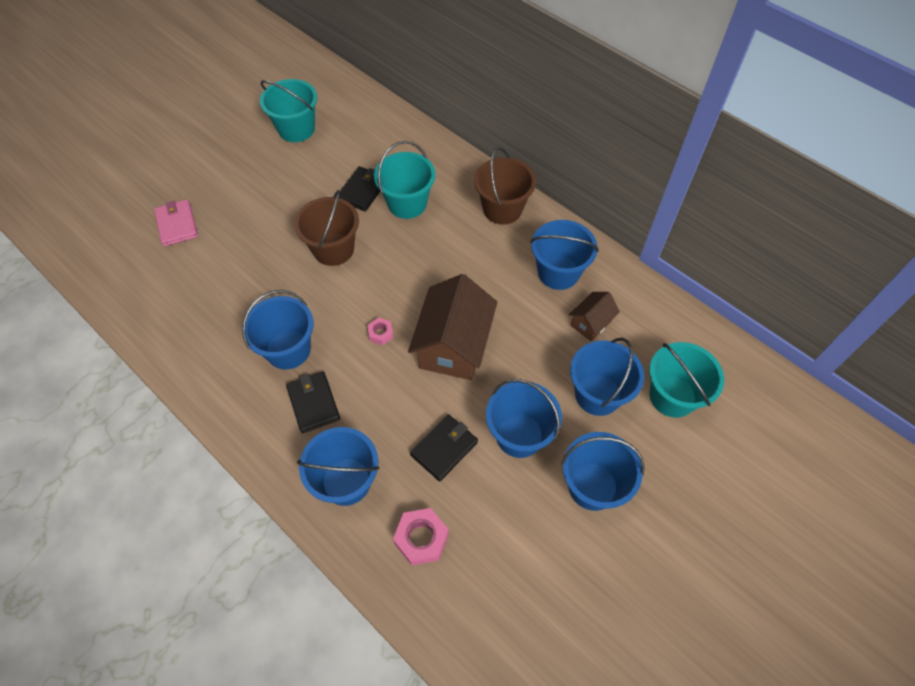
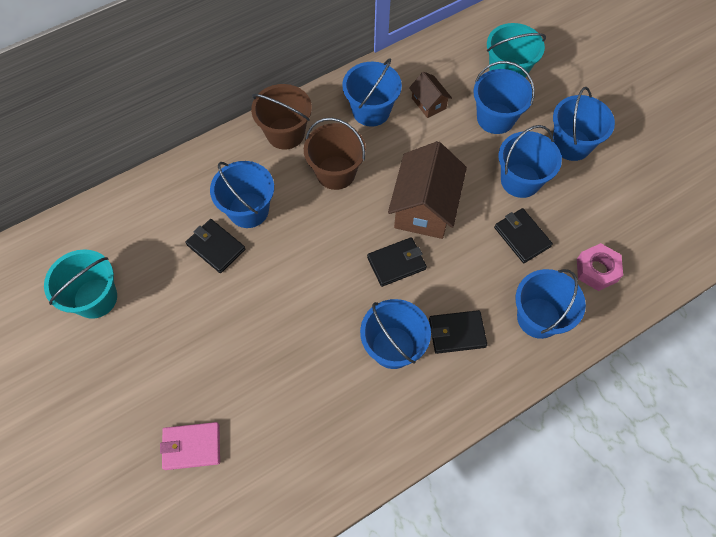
camera: 75 degrees left, 5 degrees up
(333, 249) = (283, 287): brown bucket -> brown bucket (336, 172)
(381, 333) = (396, 263): pink nut -> black wallet
(407, 203) = (248, 210): turquoise bucket -> blue bucket
(453, 345) = (424, 207): brown house -> brown house turned 75 degrees clockwise

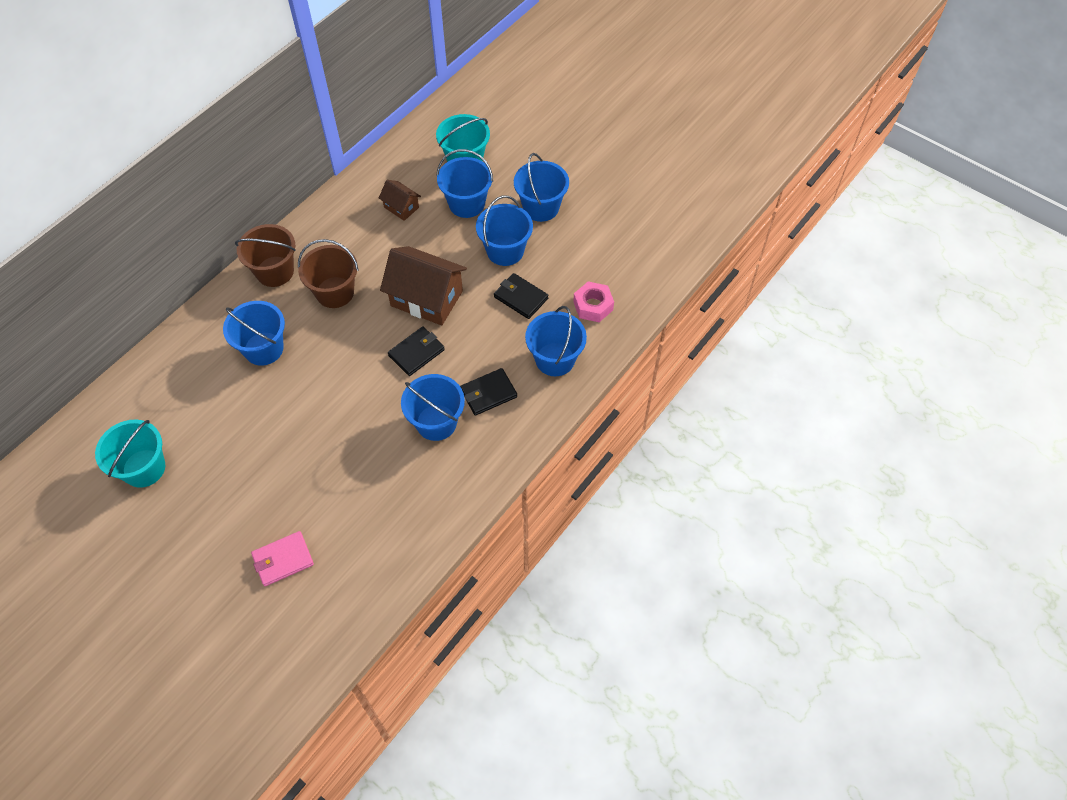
camera: 20 degrees left, 5 degrees down
(216, 247) = (244, 389): black wallet -> none
(371, 111) = (349, 229): blue bucket -> none
(424, 207) = (426, 298): brown house -> brown house turned 60 degrees counterclockwise

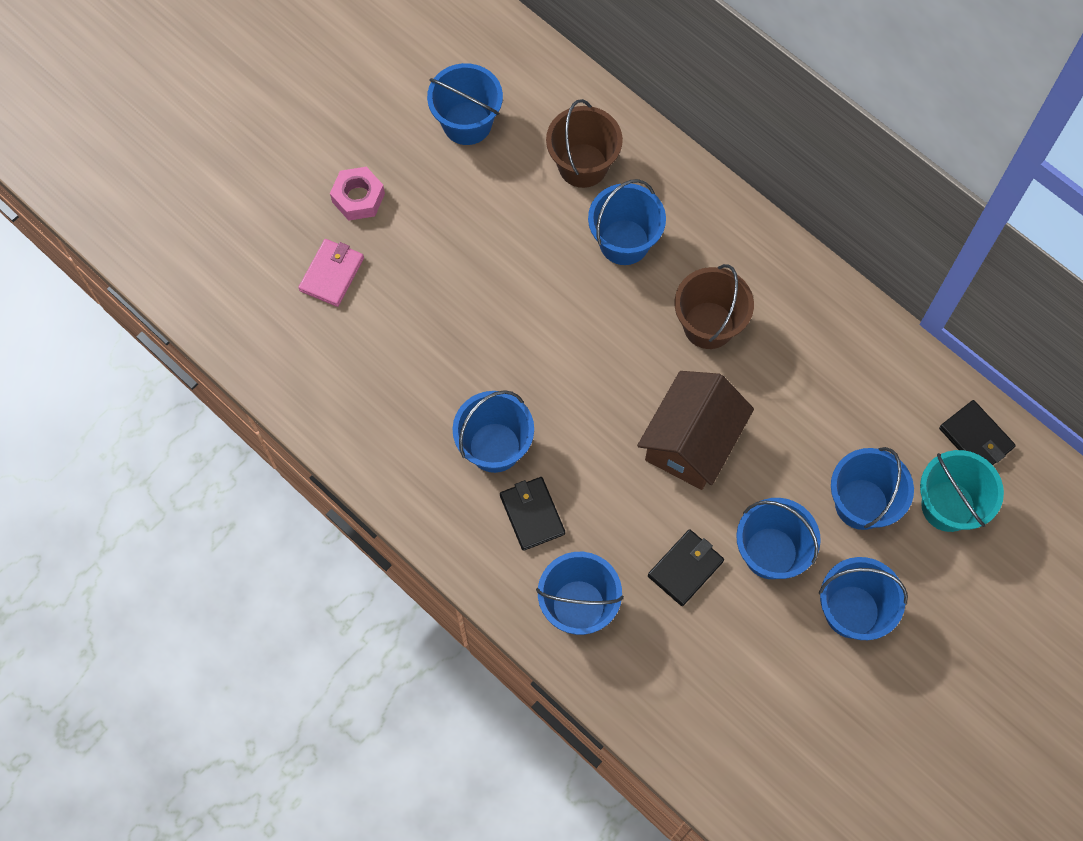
camera: 95 degrees right, 10 degrees up
(144, 468) = (467, 123): turquoise bucket -> blue bucket
(275, 271) = (747, 250): brown bucket -> brown bucket (583, 165)
(283, 560) = (332, 274): pink wallet -> pink wallet turned 45 degrees clockwise
(401, 207) = (856, 412): brown house -> none
(416, 352) = (603, 426): black wallet -> black wallet (976, 438)
(593, 306) = (665, 668): pink nut -> pink nut (358, 198)

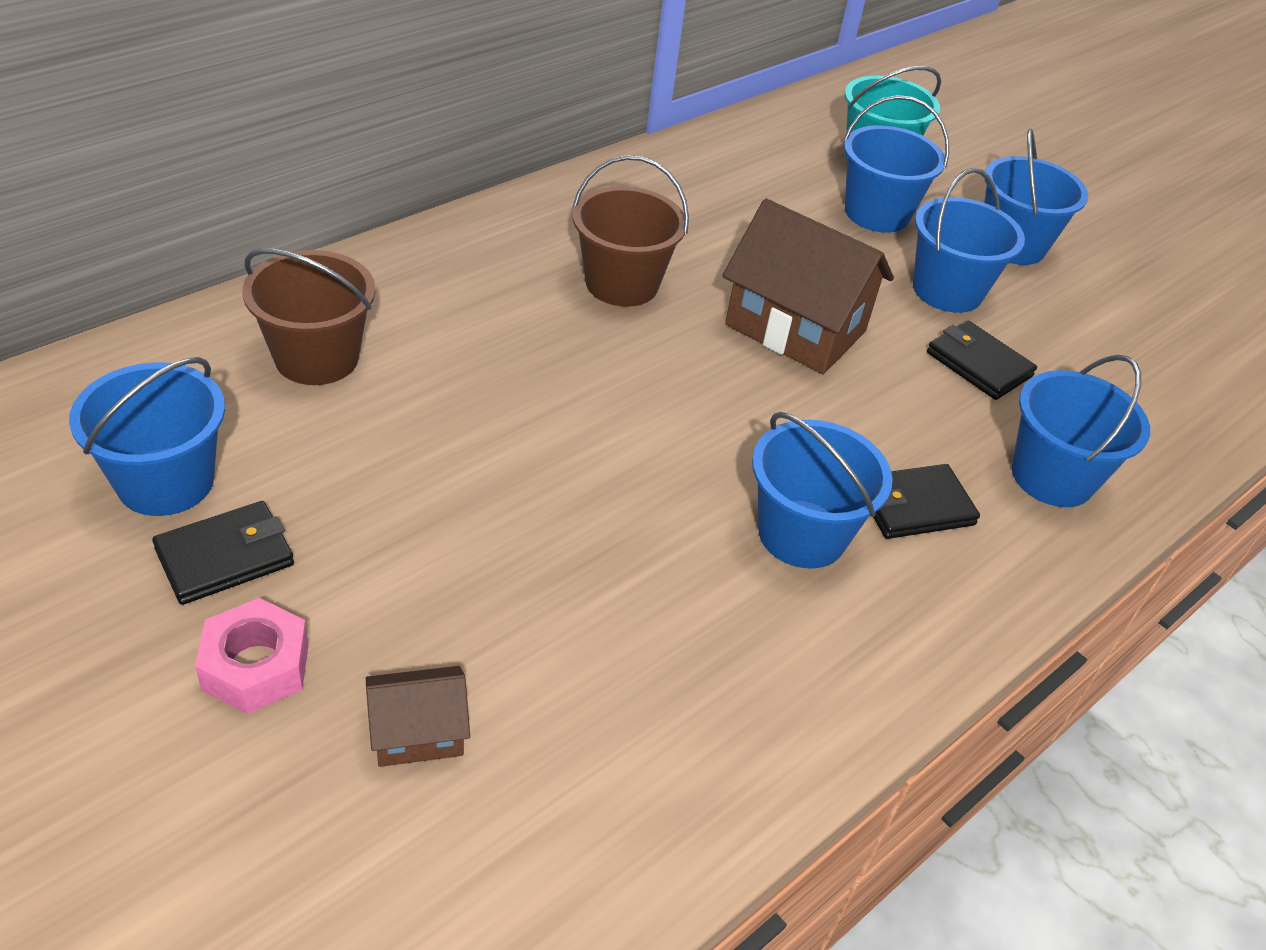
camera: 90 degrees left, 25 degrees down
(332, 274) = (418, 733): pink wallet -> brown house
(624, 242) = (468, 337): blue bucket -> none
(976, 438) = (794, 127): black wallet -> black wallet (225, 556)

